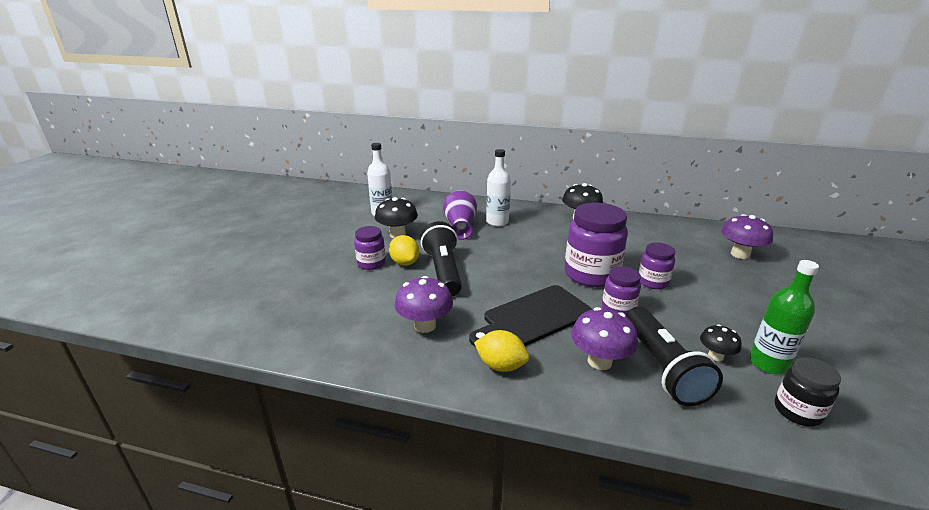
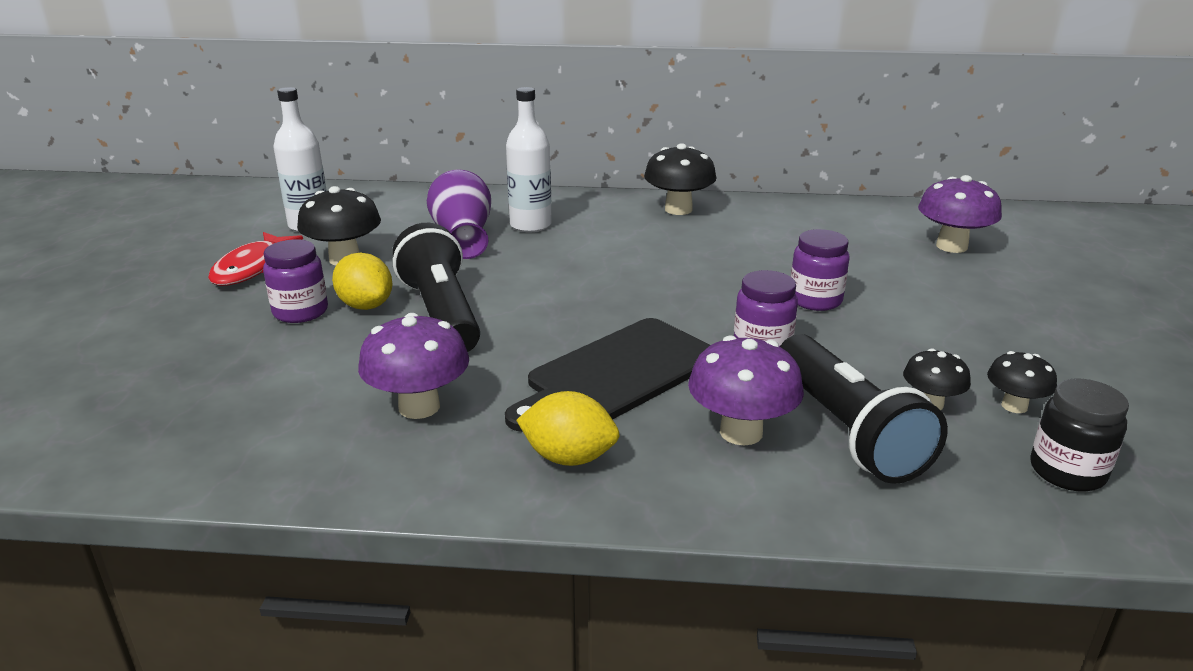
camera: 10 degrees left, 0 degrees up
(350, 236) = (252, 268): none -> red fish
(591, 274) = (709, 297): purple jar -> none
(768, 363) = (1014, 406): green bottle -> black mushroom

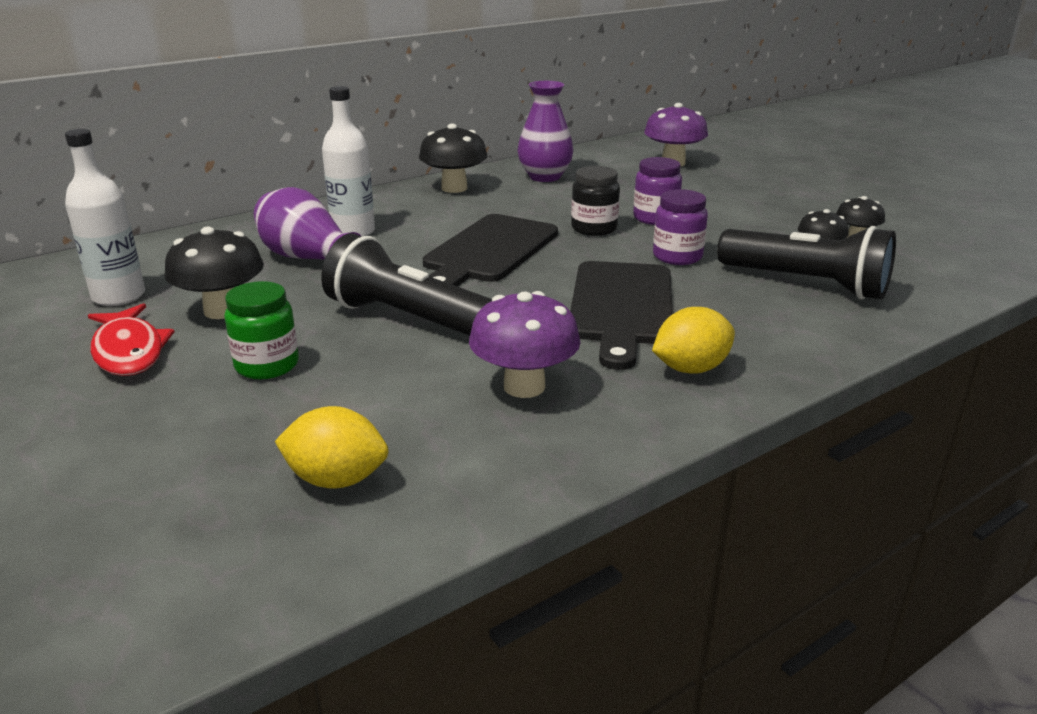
camera: 40 degrees left, 0 degrees up
(300, 312) = (267, 365): purple jar -> green jar
(366, 305) = (324, 337): yellow lemon -> yellow lemon (336, 479)
(601, 279) = (488, 251): none -> black cutting board
(741, 432) = (757, 309): purple mushroom -> none
(782, 222) = (545, 177): none -> purple vase
(1067, 472) = (931, 261): black jar -> black jar (594, 228)

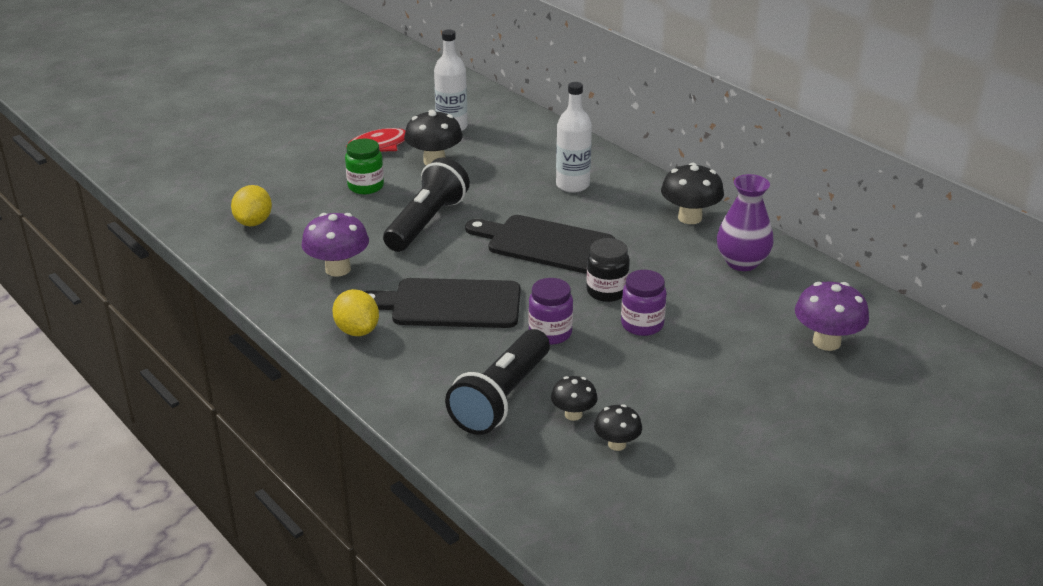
camera: 85 degrees right, 5 degrees up
(307, 258) = (520, 175): purple vase -> none

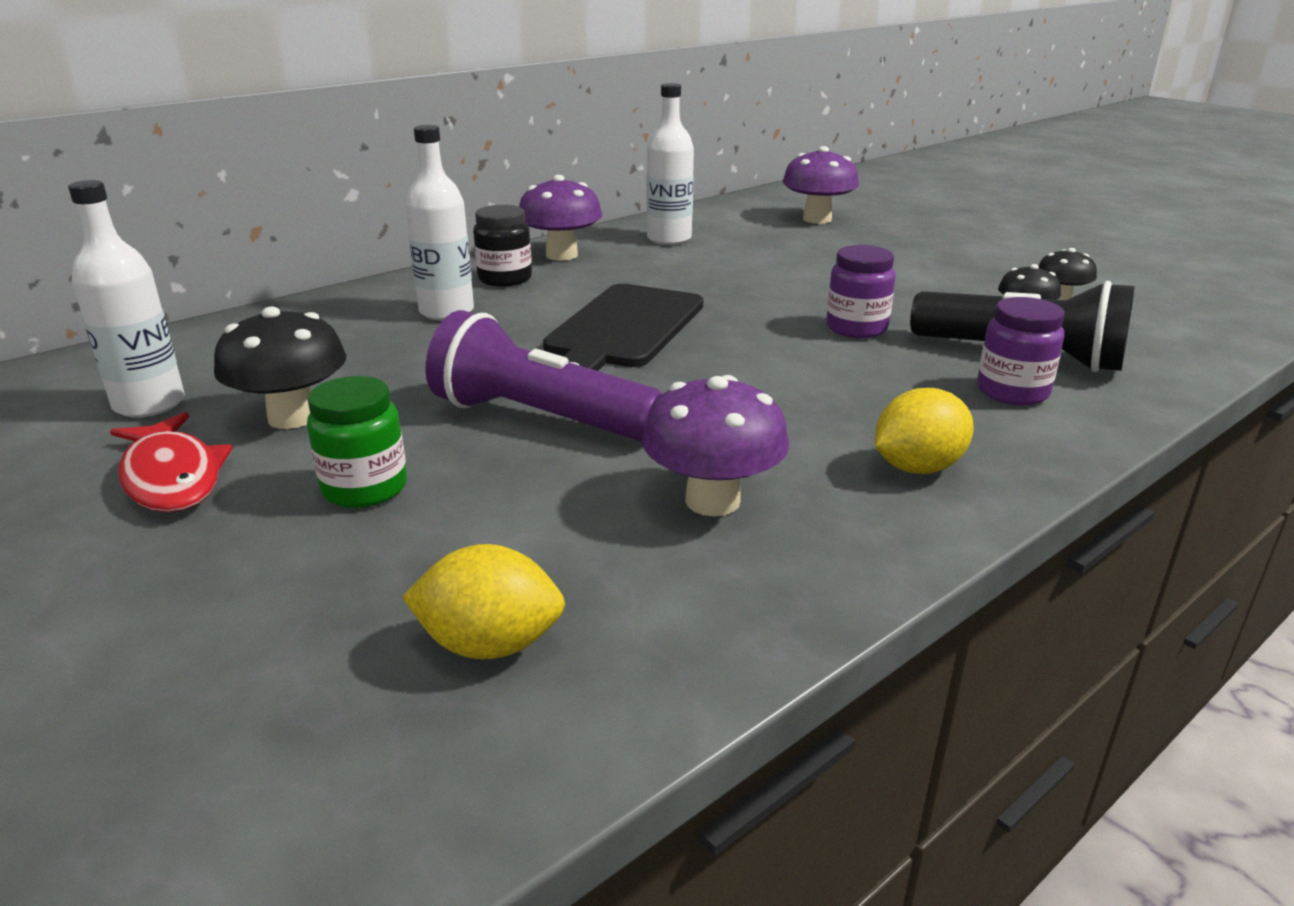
camera: 90 degrees left, 5 degrees down
(426, 222) = (539, 418): black flashlight -> purple flashlight
(449, 304) = (807, 392): black cutting board -> none
(607, 291) = (745, 298): black jar -> black jar (505, 279)
(642, 325) = (816, 283): purple jar -> purple jar (1012, 392)
(690, 218) = (561, 255): black mushroom -> purple mushroom
(742, 262) = (669, 239): purple vase -> white bottle

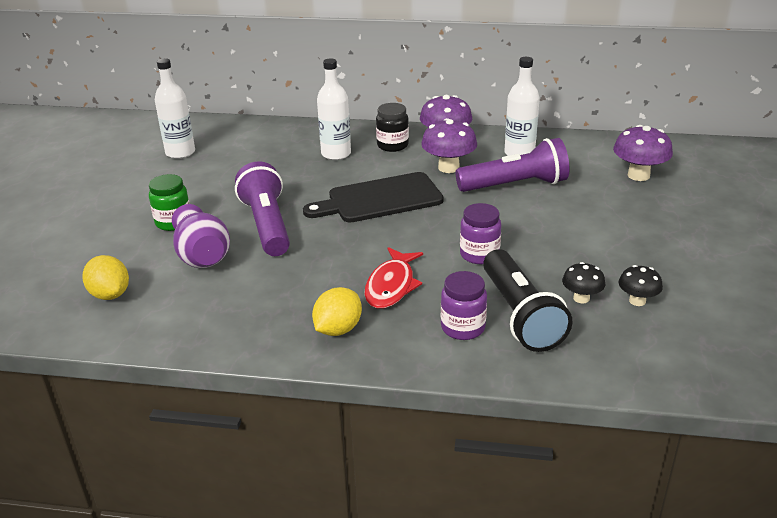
camera: 50 degrees right, 5 degrees up
(172, 477) = (141, 187): red fish -> red fish (391, 286)
(292, 417) = (204, 181): black mushroom -> none
(528, 500) = (202, 256): none -> purple vase
(712, 501) = (247, 293): purple mushroom -> purple mushroom (448, 168)
(734, 263) = (515, 185): none -> purple flashlight
(917, 467) = (338, 329): yellow lemon -> yellow lemon turned 75 degrees counterclockwise

